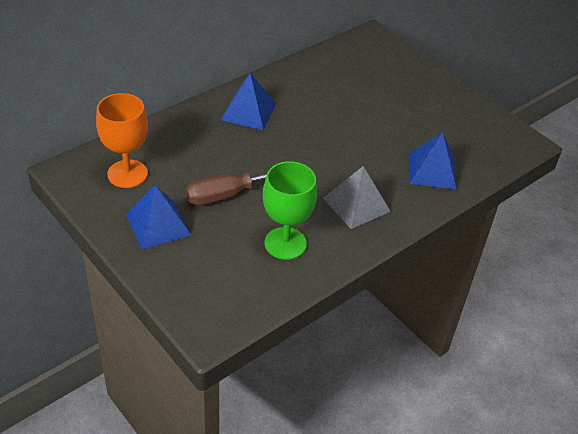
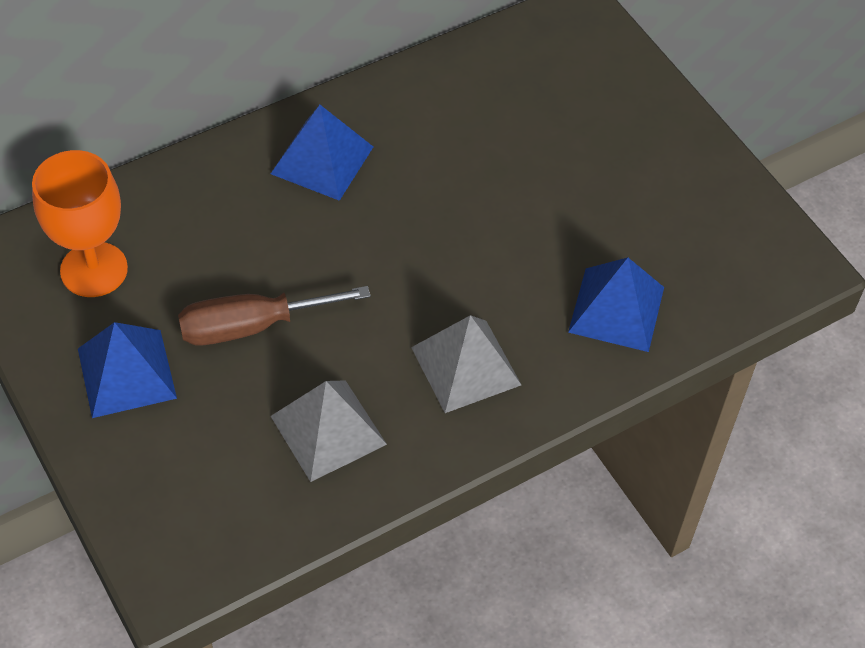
camera: 10 degrees right, 10 degrees up
(285, 243) = (328, 430): green goblet -> grey pyramid

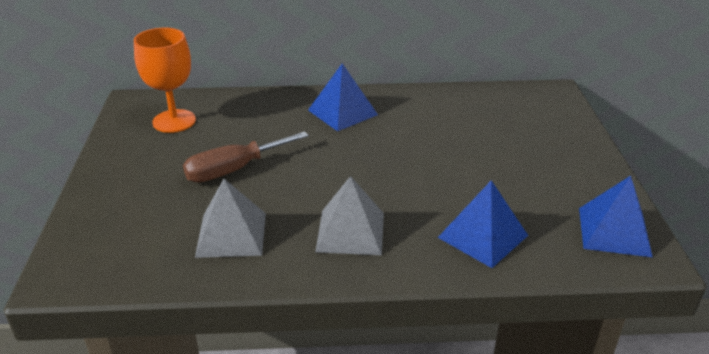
camera: 30 degrees right, 20 degrees down
(126, 373) = (144, 168): blue pyramid -> blue pyramid (614, 231)
(251, 326) = (234, 170): brown screwdriver -> brown screwdriver turned 45 degrees counterclockwise

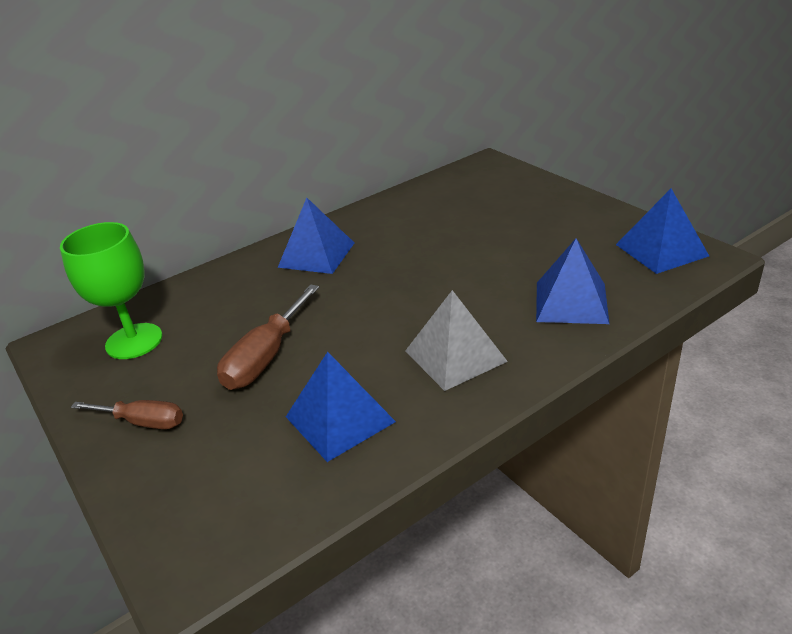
camera: 30 degrees left, 0 degrees up
(127, 176) = (143, 422): none -> brown screwdriver
(174, 121) = (134, 341): orange goblet -> green goblet
(231, 234) = (340, 419): grey pyramid -> blue pyramid

